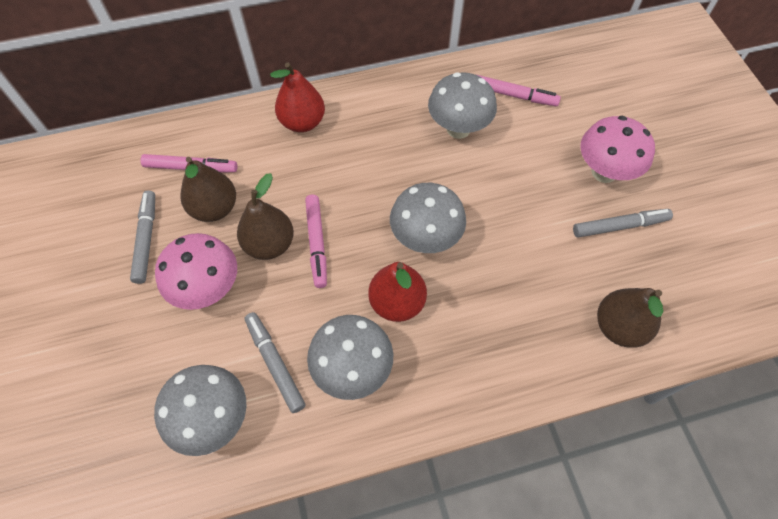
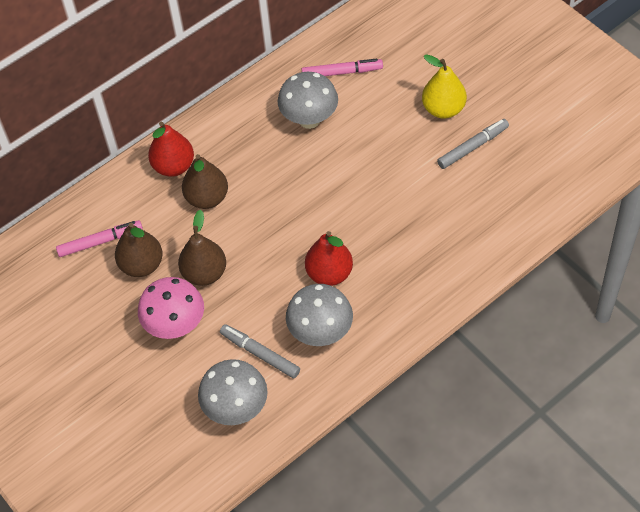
camera: 20 degrees left, 5 degrees down
(146, 239) = (100, 311): grey marker -> none
(317, 243) = (242, 257): pink marker -> none
(425, 238) = (327, 218): grey mushroom -> none
(604, 172) = (443, 109): pink mushroom -> yellow pear
(619, 327) = (501, 221): brown pear -> brown pear (207, 198)

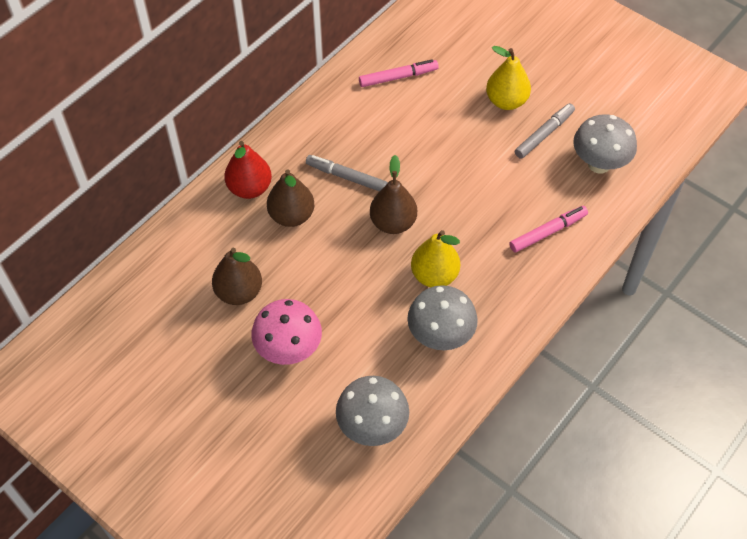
camera: 15 degrees left, 0 degrees up
(100, 242) = (190, 274): pink marker -> pink marker (548, 232)
(204, 273) = (307, 292): brown pear -> brown pear (393, 223)
(260, 354) = (383, 366): grey marker -> grey marker (346, 177)
(309, 119) = (377, 126): grey mushroom -> grey mushroom (599, 164)
(329, 273) = (434, 275): red pear -> yellow pear

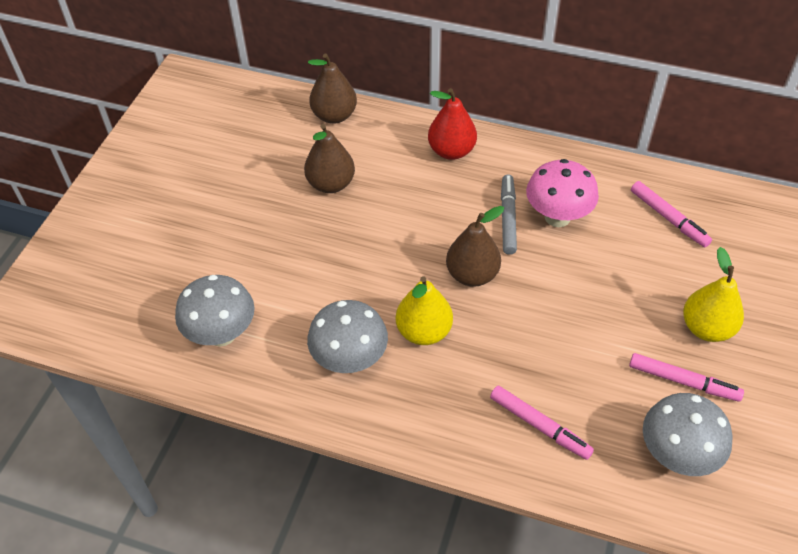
camera: 70 degrees right, 5 degrees down
(289, 350) = (283, 241): pink mushroom -> pink mushroom (557, 217)
(291, 216) = (436, 192): brown pear -> brown pear (334, 116)
(544, 134) = (683, 381): grey marker -> pink marker

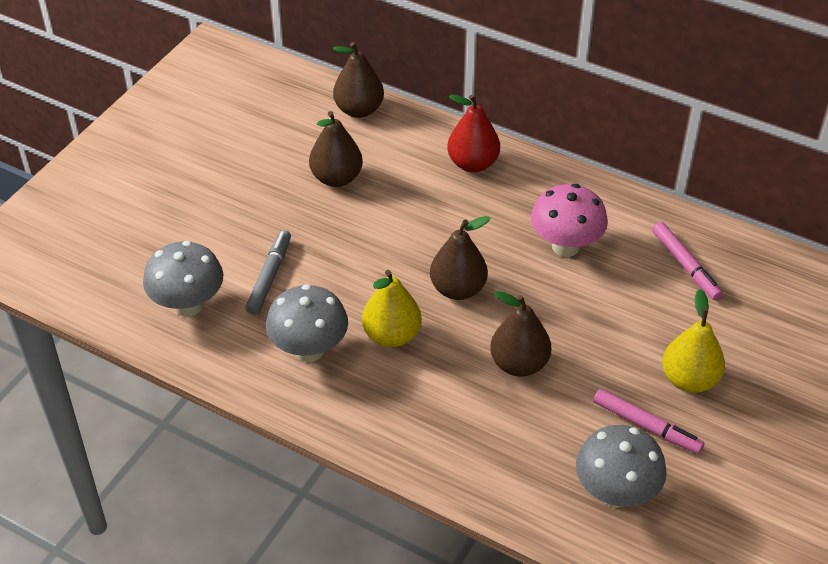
camera: 10 degrees right, 5 degrees down
(508, 218) = (512, 239): grey marker -> grey marker (269, 277)
(539, 426) = (483, 443): pink marker -> none
(549, 339) = (519, 364): none -> brown pear

